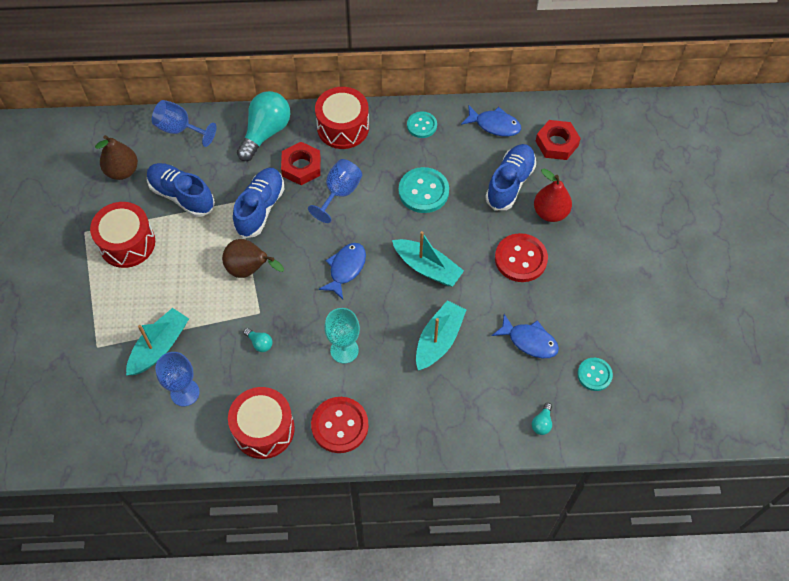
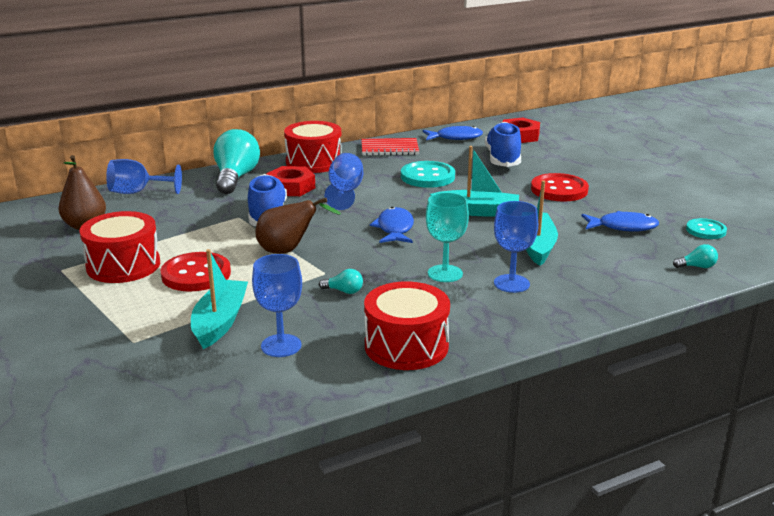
camera: 25 degrees left, 35 degrees down
(182, 195) = (169, 226): blue shoe -> none
(340, 425) = (493, 321): red button -> red button (196, 274)
(384, 384) = (511, 283): none -> blue goblet
(421, 125) = (389, 149): turquoise button -> red notebook
(542, 423) = (697, 267): turquoise light bulb -> turquoise light bulb turned 90 degrees counterclockwise
(550, 212) = (555, 164): red pear -> none

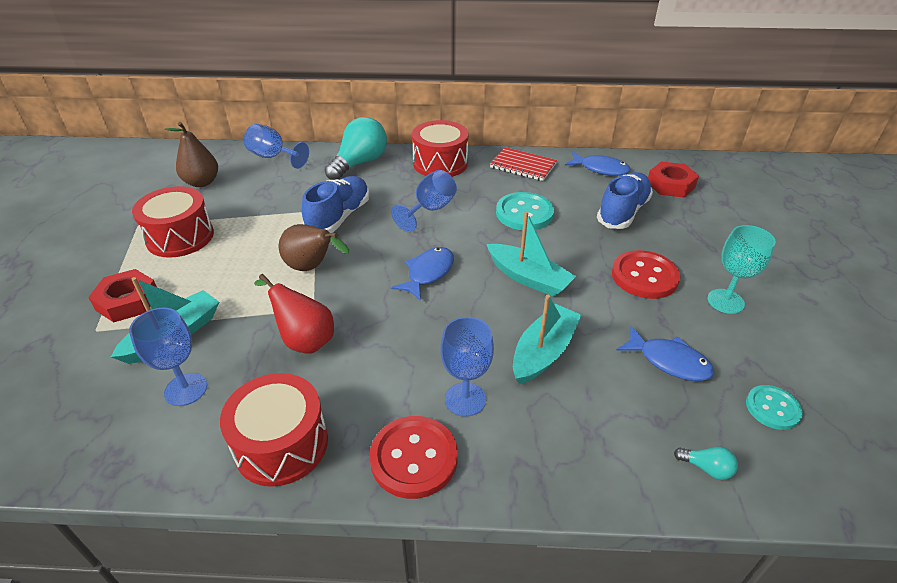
camera: 30 degrees right, 15 degrees up
(196, 274) = (217, 268): red button -> red button (414, 458)
(291, 187) = (391, 188): red nut -> red nut (128, 301)
(344, 291) = (304, 340): turquoise light bulb -> red pear
(445, 273) = (414, 355): turquoise goblet -> turquoise goblet (725, 301)

